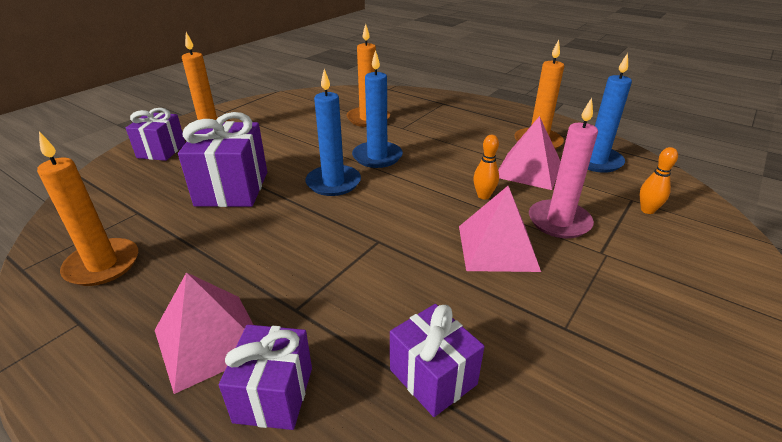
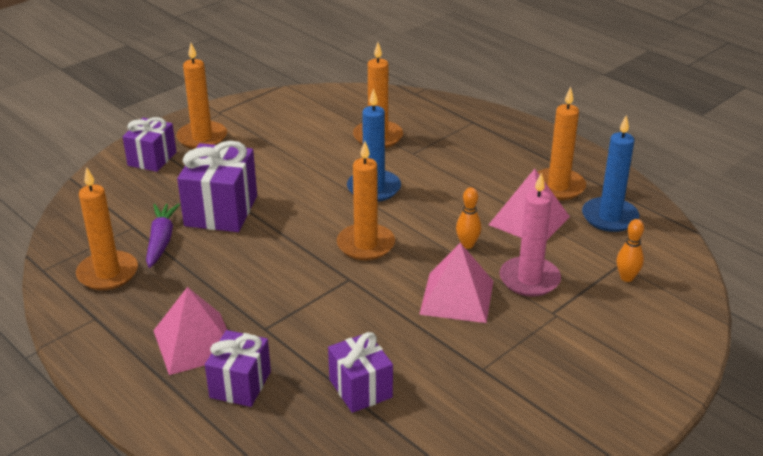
camera: 10 degrees right, 0 degrees up
(168, 223) = (161, 241): none -> purple carrot
(333, 183) = (321, 214): blue candle -> none
(385, 205) = (366, 245): none -> orange candle

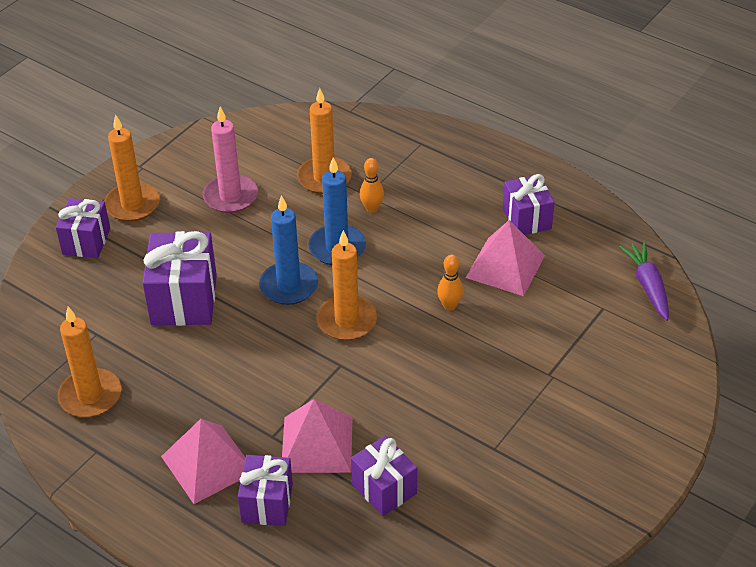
camera: 10 degrees left, 10 degrees up
(161, 241) = (132, 347): purple carrot -> purple carrot (648, 286)
(457, 297) = (452, 370): pink pyramid -> pink pyramid (317, 444)
(529, 279) = (519, 339): pink candle -> pink candle (230, 196)
(558, 187) = (526, 219): orange candle -> purple gift
(609, 217) = (585, 251): blue candle -> blue candle (289, 286)
(626, 277) = (613, 322): orange bowling pin -> orange bowling pin (372, 208)

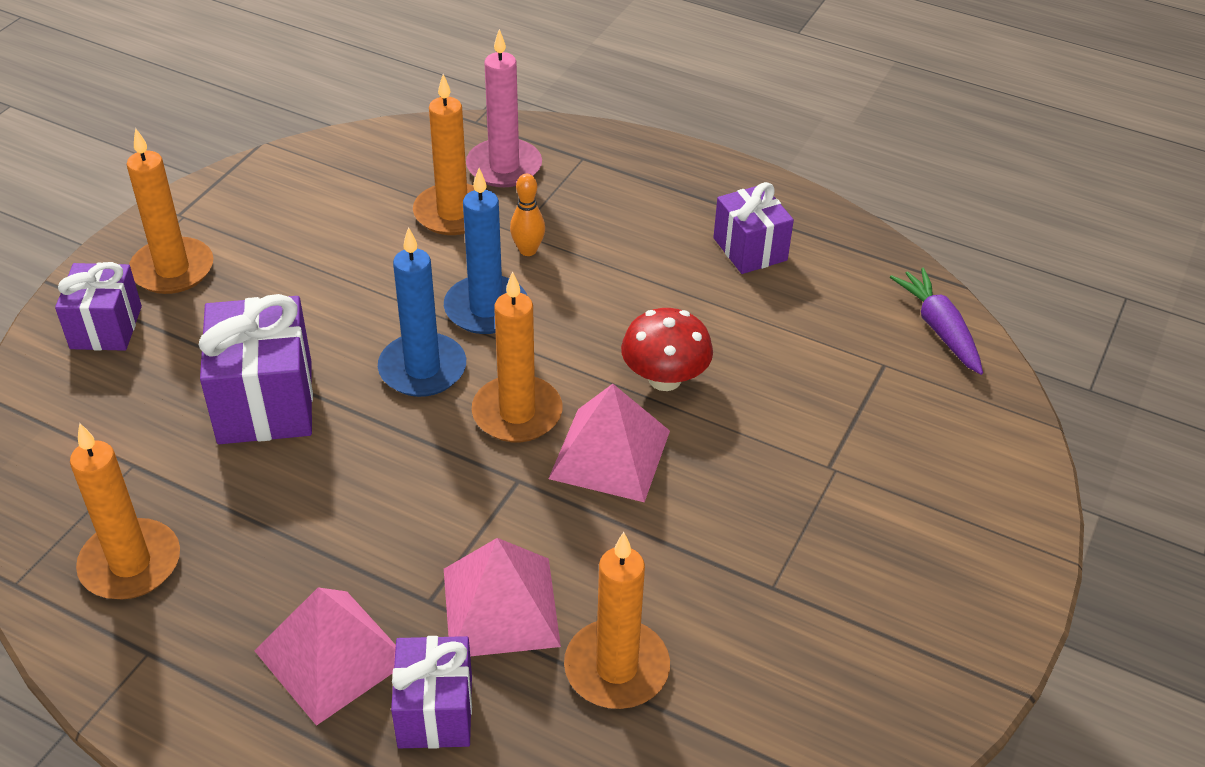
camera: 10 degrees left, 0 degrees up
(230, 196) = (319, 248): pink candle -> pink candle (504, 167)
(384, 489) = (616, 668): purple gift -> orange candle
(449, 306) = (664, 379): orange bowling pin -> red mushroom
(505, 266) = (733, 317): pink pyramid -> pink pyramid (610, 454)

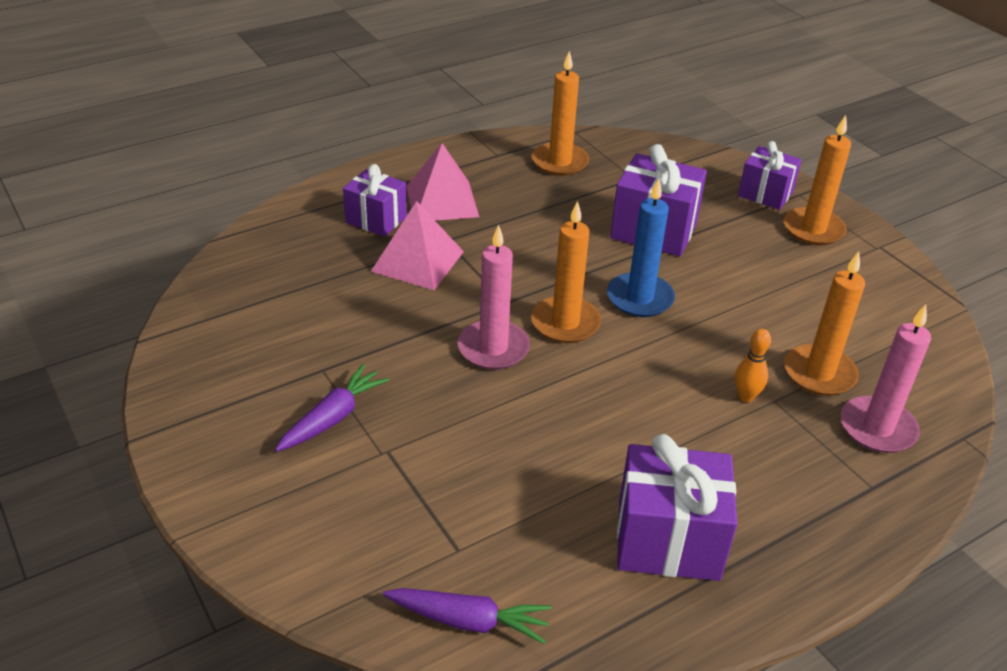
camera: 120 degrees right, 5 degrees down
(486, 309) = (685, 348): blue candle -> none
(610, 454) = (493, 348): pink pyramid -> pink candle
(616, 668) = (336, 284): orange candle -> none
(664, 379) = (544, 407): red mushroom -> none
(750, 249) = (668, 540): purple gift -> purple gift, size x1.55
(829, 534) = (333, 417): none -> purple carrot

